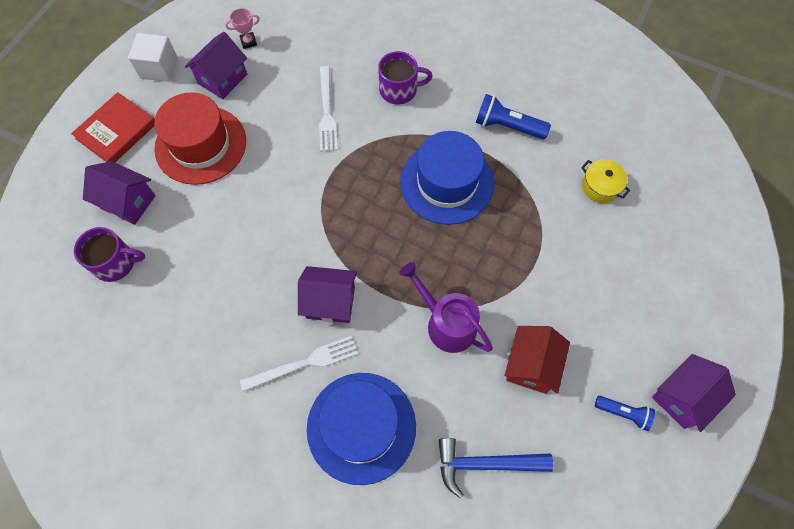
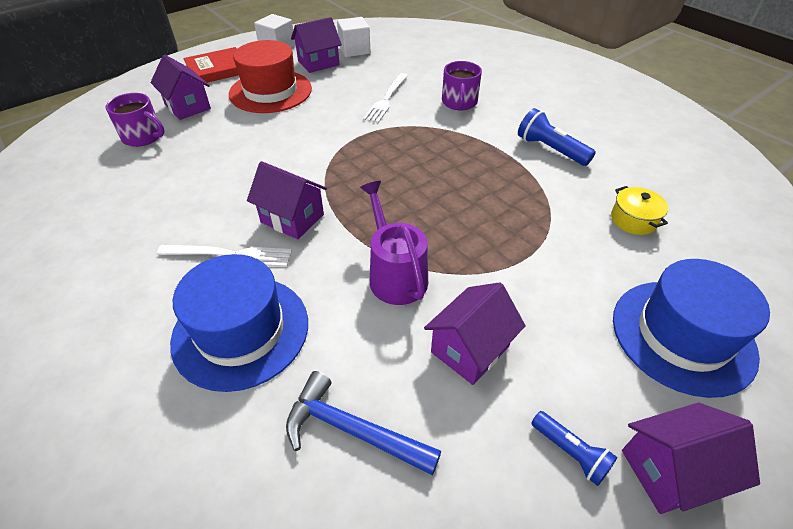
camera: 25 degrees right, 20 degrees down
(248, 42) = (354, 50): pink trophy -> white cube
(399, 90) = (459, 102): purple mug -> purple mug turned 75 degrees clockwise
(447, 182) = (465, 170): blue hat -> blue hat (682, 335)
(531, 365) = (470, 349): red house -> purple house

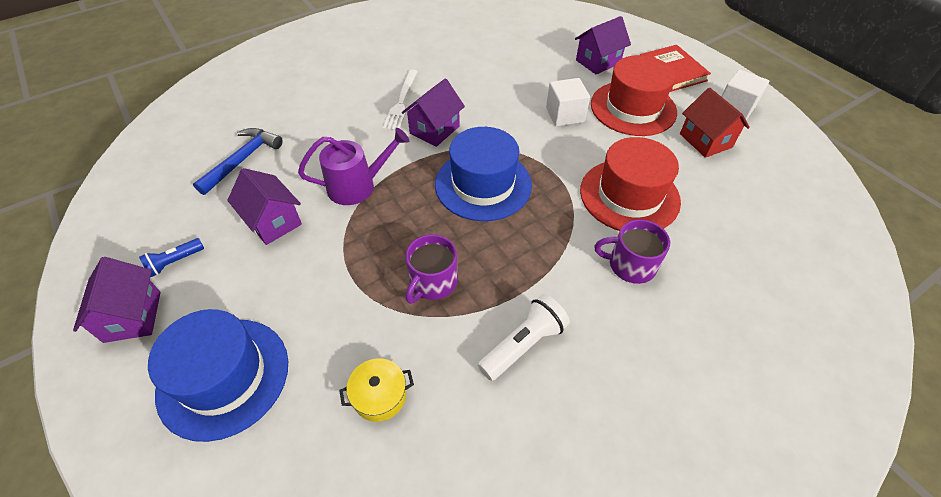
camera: 95 degrees right, 5 degrees up
(143, 136) = (549, 46): purple mug -> purple mug (432, 282)
(241, 331) = (332, 112): blue hat -> blue hat (483, 184)
(318, 63) = (705, 140): purple house -> red house
(354, 50) = (750, 171): white cube -> white cube (565, 115)
(386, 99) = (629, 195): white fork -> red hat
(550, 149) = (523, 344): blue flashlight -> white flashlight

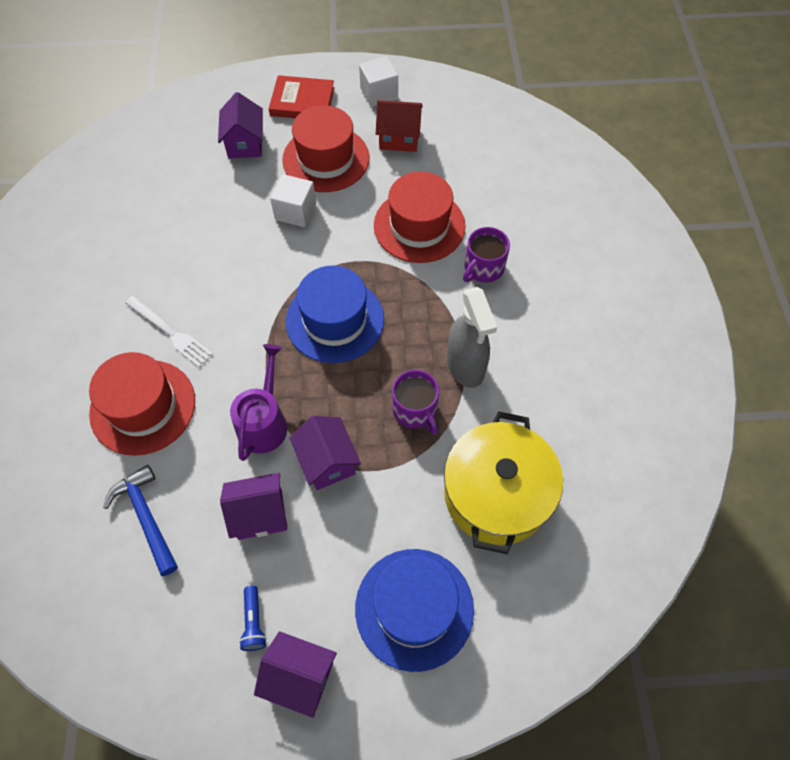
camera: 60 degrees left, 10 degrees up
(331, 117) = (143, 407): none -> red hat
(380, 395) = (496, 494): yellow pot -> yellow pot, size x2.33
(434, 130) = (235, 323): purple house -> purple house (327, 462)
(508, 301) = (465, 366): none -> grey spray bottle
(523, 344) = (508, 376): white flashlight -> none

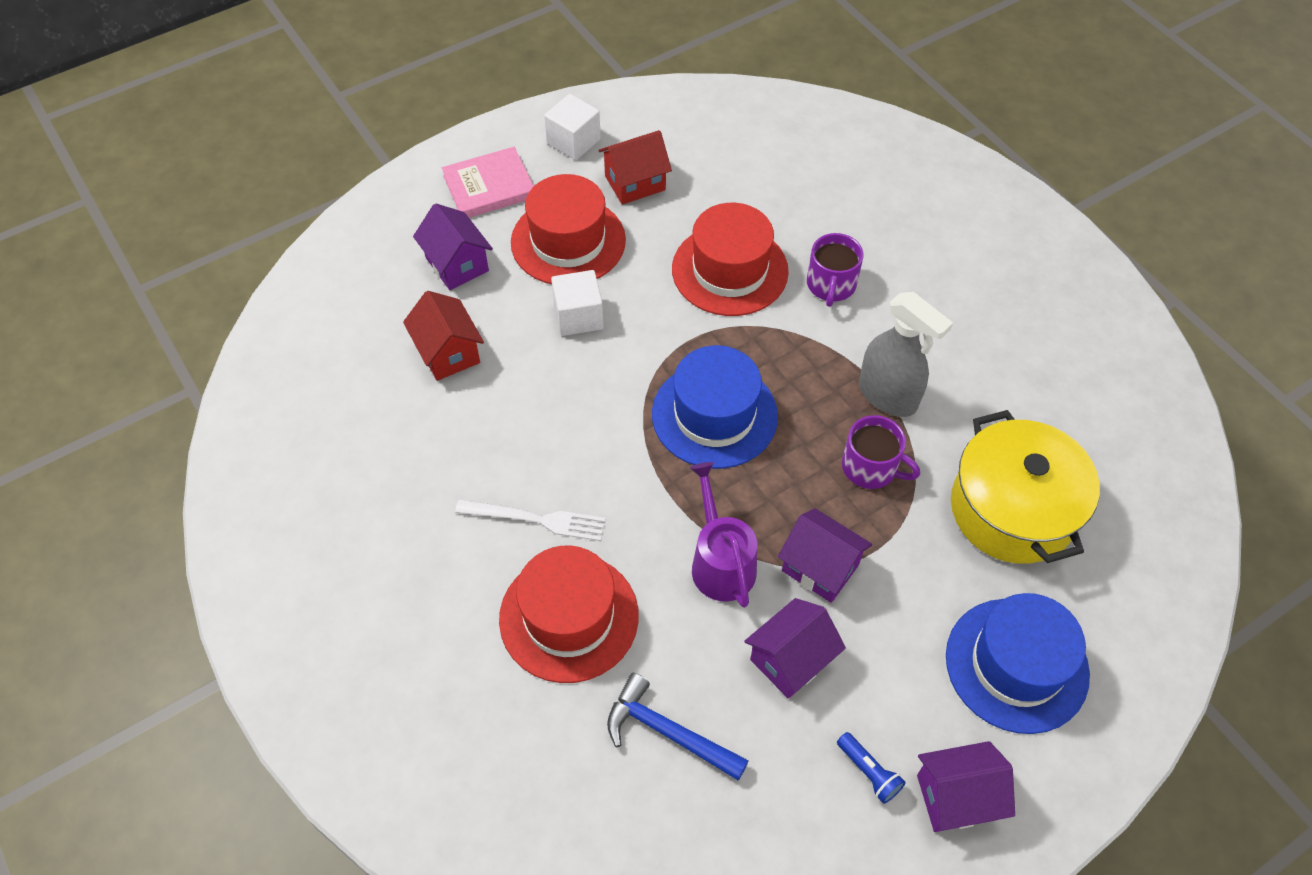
camera: 30 degrees left, 5 degrees down
(197, 198) = (448, 353): none -> red house
(302, 101) = (489, 187): red book -> pink book

